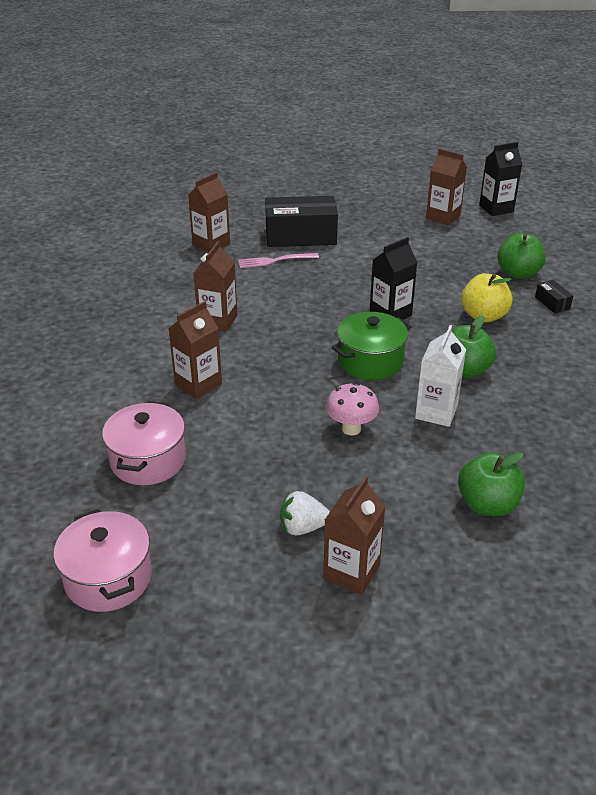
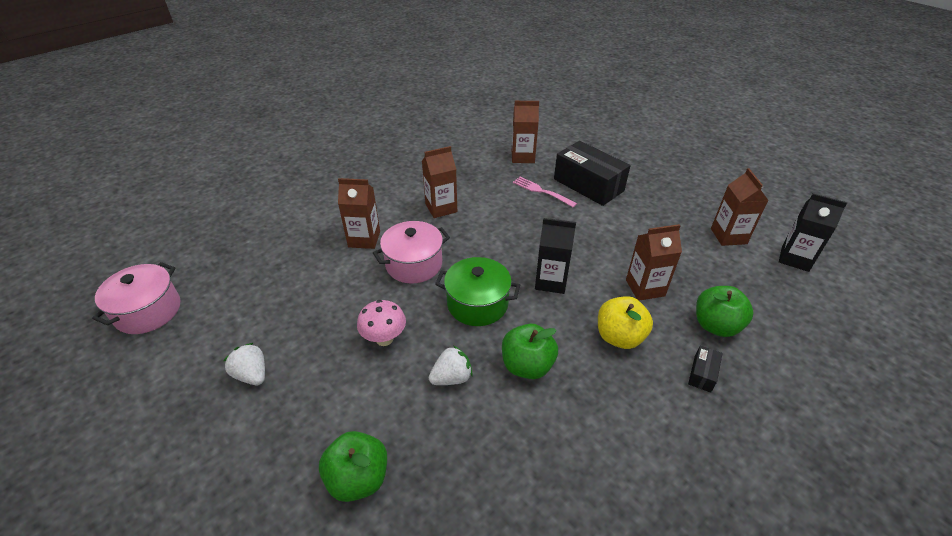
camera: 50 degrees right, 5 degrees up
(148, 460) = (269, 263): pink pot -> pink pot (414, 264)
(351, 572) = (219, 430): brown carton -> brown carton (645, 288)
(436, 412) = (451, 378): white carton -> white strawberry

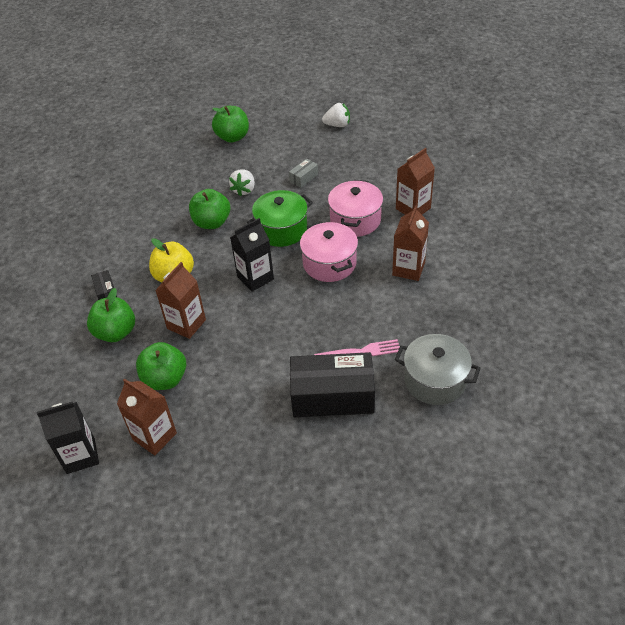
camera: 135 degrees right, 5 degrees up
(148, 311) = (436, 103): pink pot -> pink pot (329, 263)
(384, 339) = (304, 178): pink mushroom -> grey box
(523, 157) = (435, 380): brown carton -> grey pot
(695, 262) = (165, 379): none -> green apple

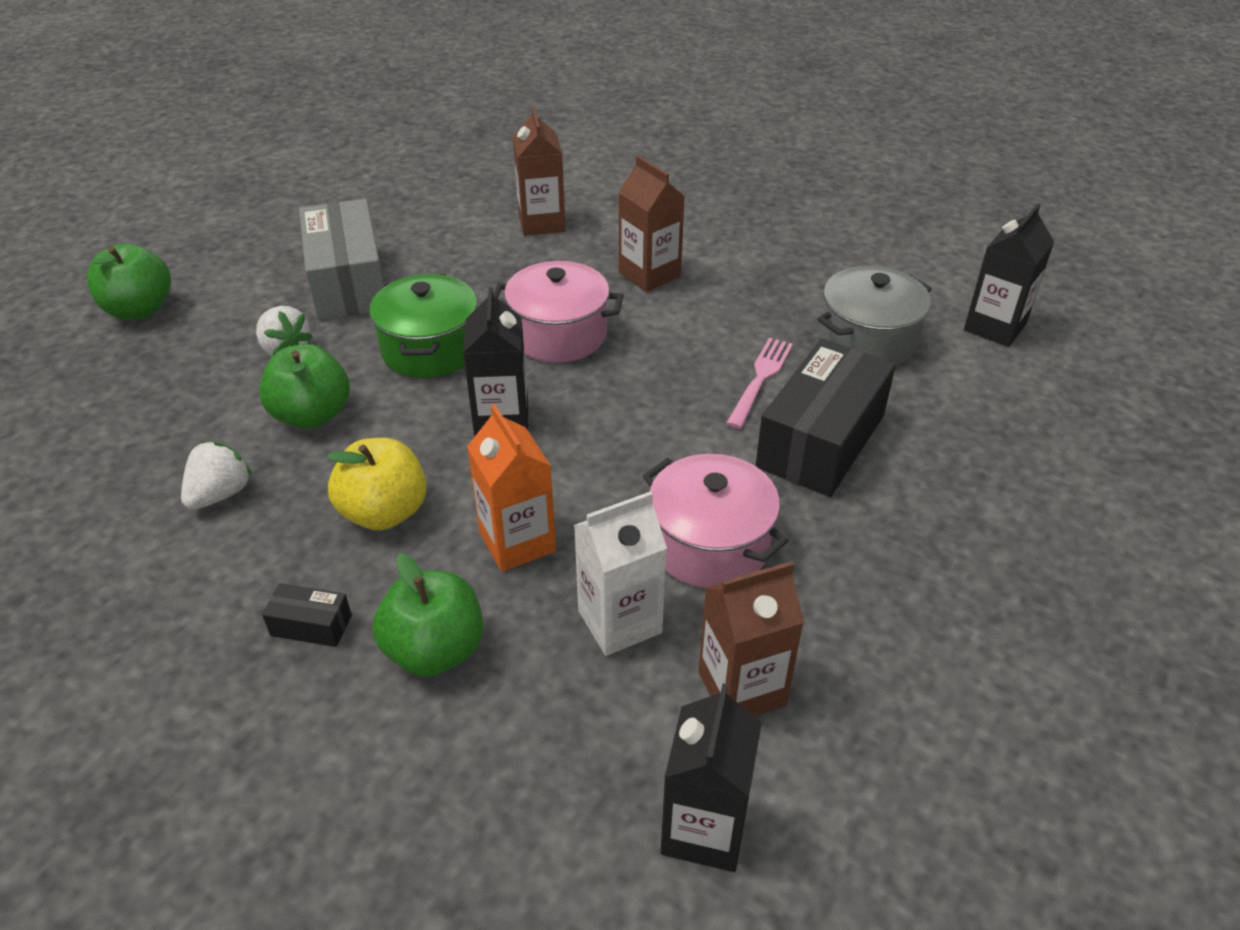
camera: 60 degrees left, 5 degrees down
(165, 379) = (619, 621): green apple -> white carton
(186, 324) = (517, 542): brown carton -> orange carton
(304, 178) = (348, 282): grey box -> grey box, size x2.34
(337, 125) = (281, 207): white strawberry -> white strawberry (220, 494)
(355, 220) = (501, 276): pink pot -> pink pot (709, 545)
(503, 433) = (994, 327): none -> black carton

